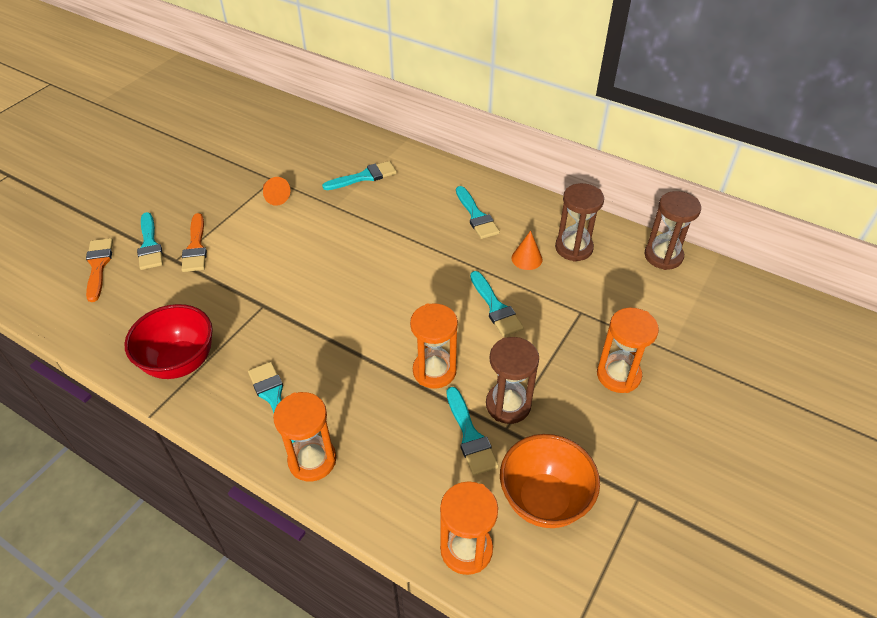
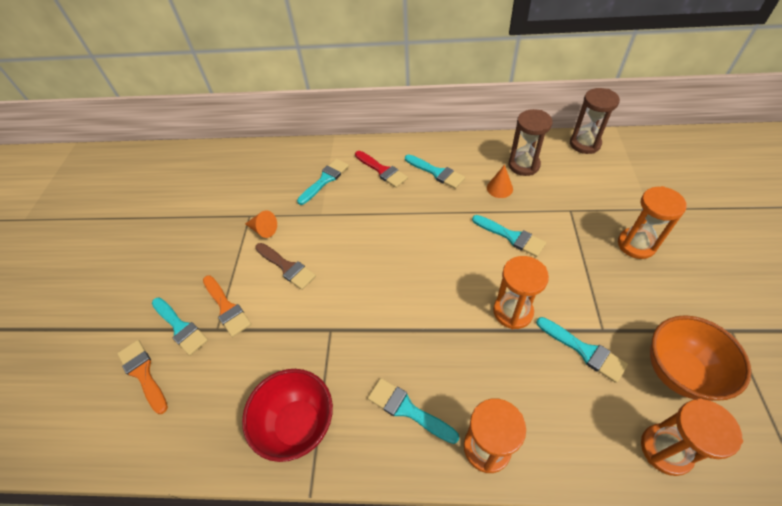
camera: 25 degrees left, 5 degrees up
(269, 237) = (287, 267): none -> brown brush
(425, 191) = (382, 170): none -> red brush
(508, 405) = (587, 309): brown hourglass -> none

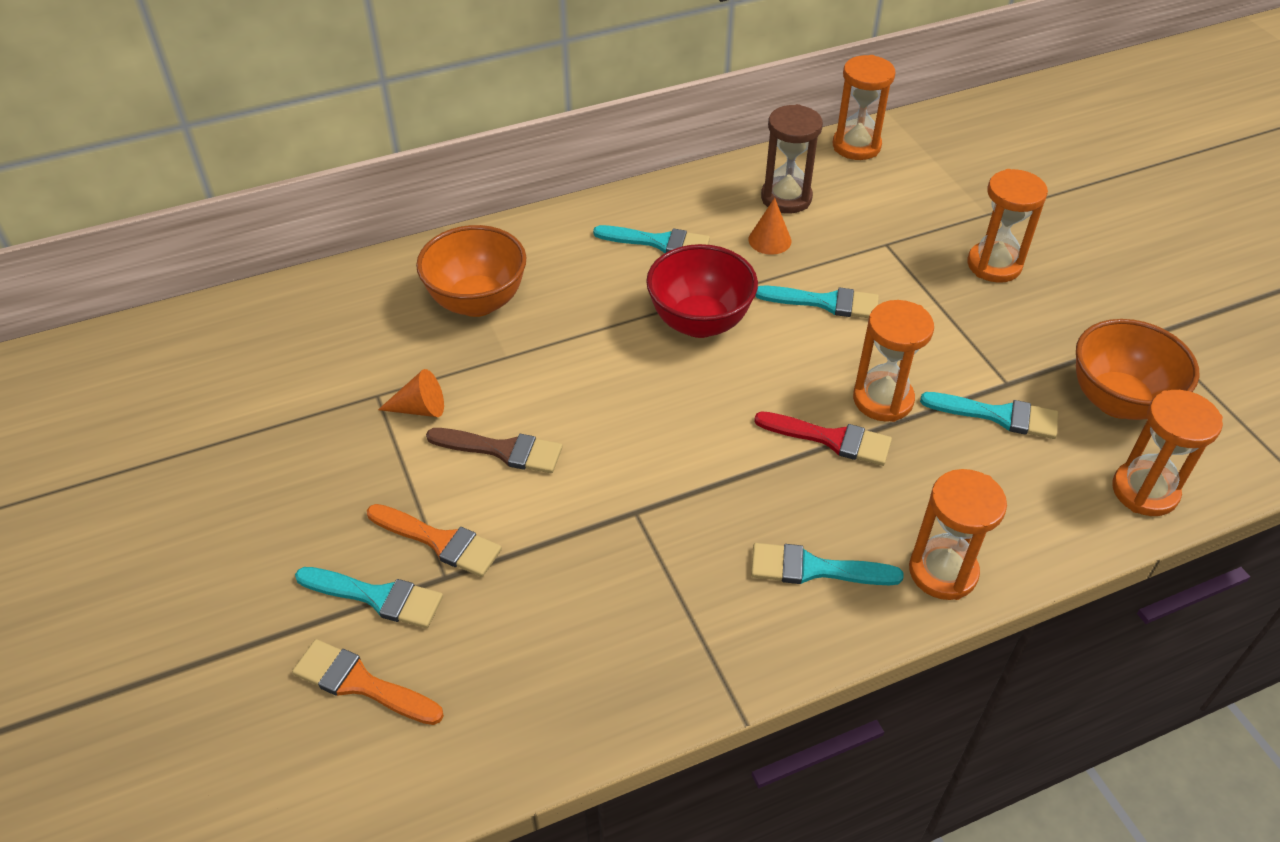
camera: 30 degrees left, 5 degrees down
(298, 425) = (671, 648): red bowl -> red bowl (699, 322)
(325, 180) = (477, 302): turquoise brush -> orange bowl
(382, 170) = (567, 262): red brush -> red brush (831, 439)
(584, 144) = (856, 146): brown hourglass -> orange hourglass

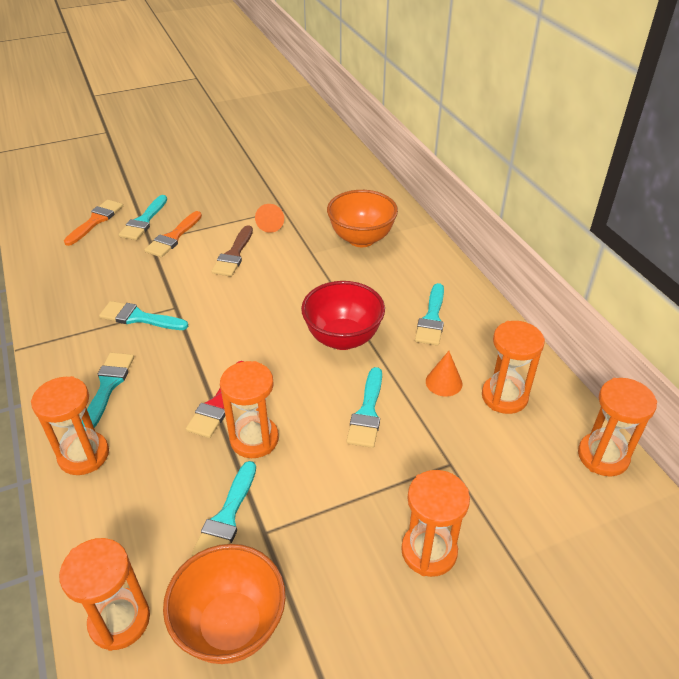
camera: 90 degrees right, 5 degrees down
(662, 556) = (139, 318): none -> turquoise brush
(786, 198) = (504, 396): brown hourglass -> orange hourglass

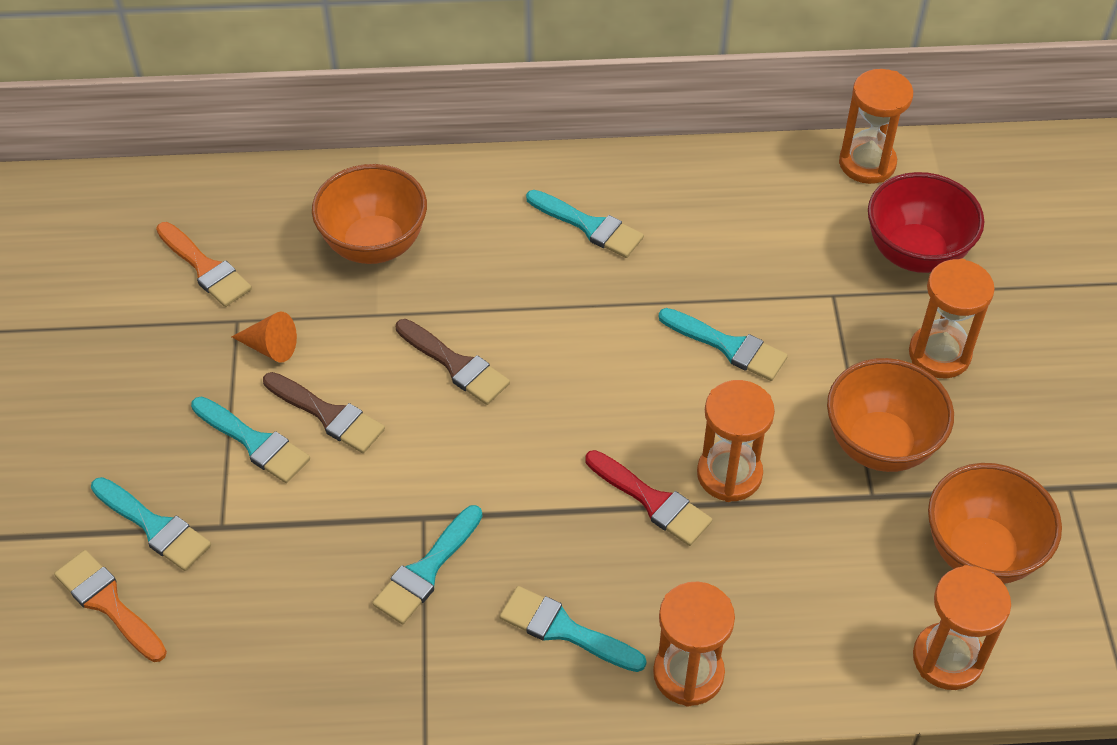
camera: 70 degrees left, 10 degrees up
(173, 237) = (231, 490): orange brush -> orange brush (206, 268)
(226, 518) = (841, 529): turquoise brush -> turquoise brush (254, 442)
(290, 291) = (456, 365): none -> brown brush
(316, 527) = (880, 445): none -> orange bowl
(343, 338) = (585, 332): red bowl -> red bowl (915, 253)
(444, 382) = (708, 255): orange cone -> none
(504, 396) = (753, 208): orange hourglass -> none

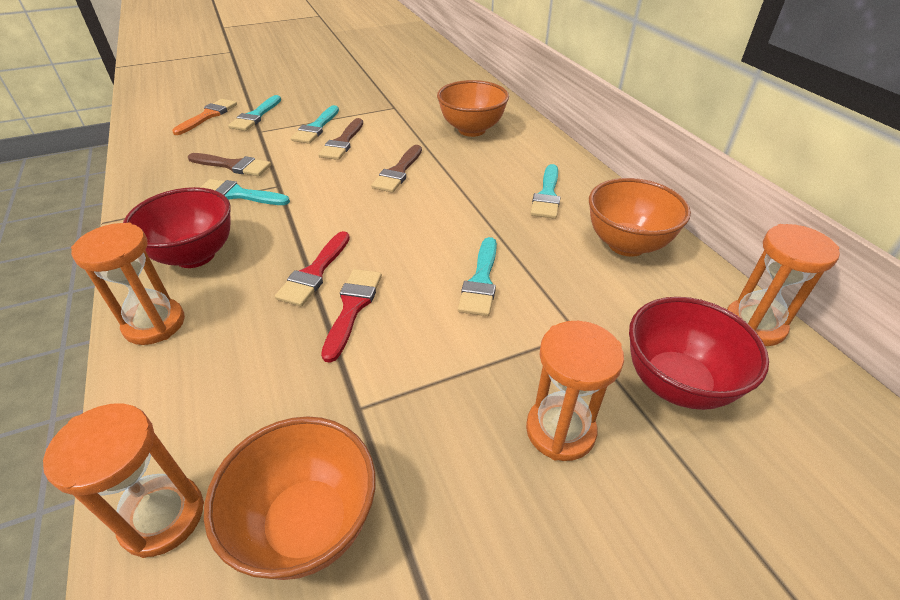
camera: 70 degrees right, 10 degrees down
(206, 268) = (423, 93): orange brush -> none
(270, 347) = (381, 118): orange cone -> none
(330, 572) = (233, 165): none -> brown brush
(564, 630) = (195, 256): turquoise brush -> red bowl
(729, 474) = (352, 307): orange hourglass -> red brush
(880, 445) = (421, 402): orange bowl -> orange bowl (626, 244)

